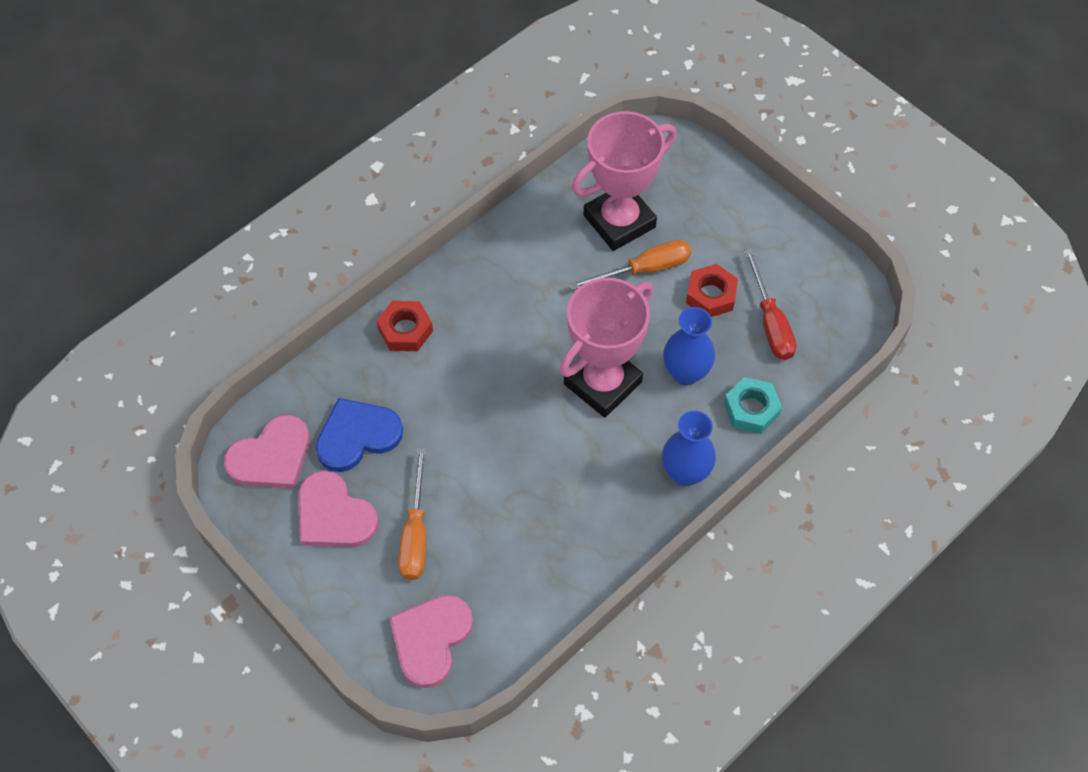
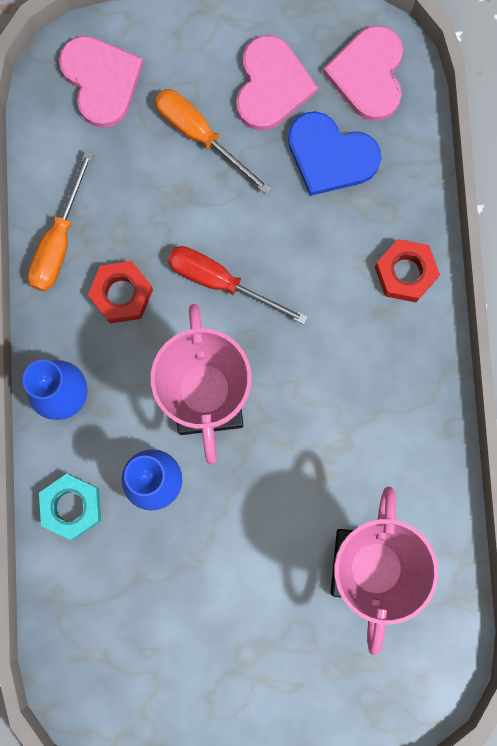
camera: 130 degrees right, 20 degrees up
(334, 515) = (271, 86): pink heart -> pink heart turned 105 degrees clockwise
(357, 436) = (330, 156): blue heart -> blue heart turned 105 degrees clockwise
(644, 269) = (292, 541): orange screwdriver -> orange screwdriver (59, 241)
(711, 295) = (213, 578): red nut -> red nut (121, 294)
(770, 322) = (139, 607): red screwdriver -> red screwdriver (221, 282)

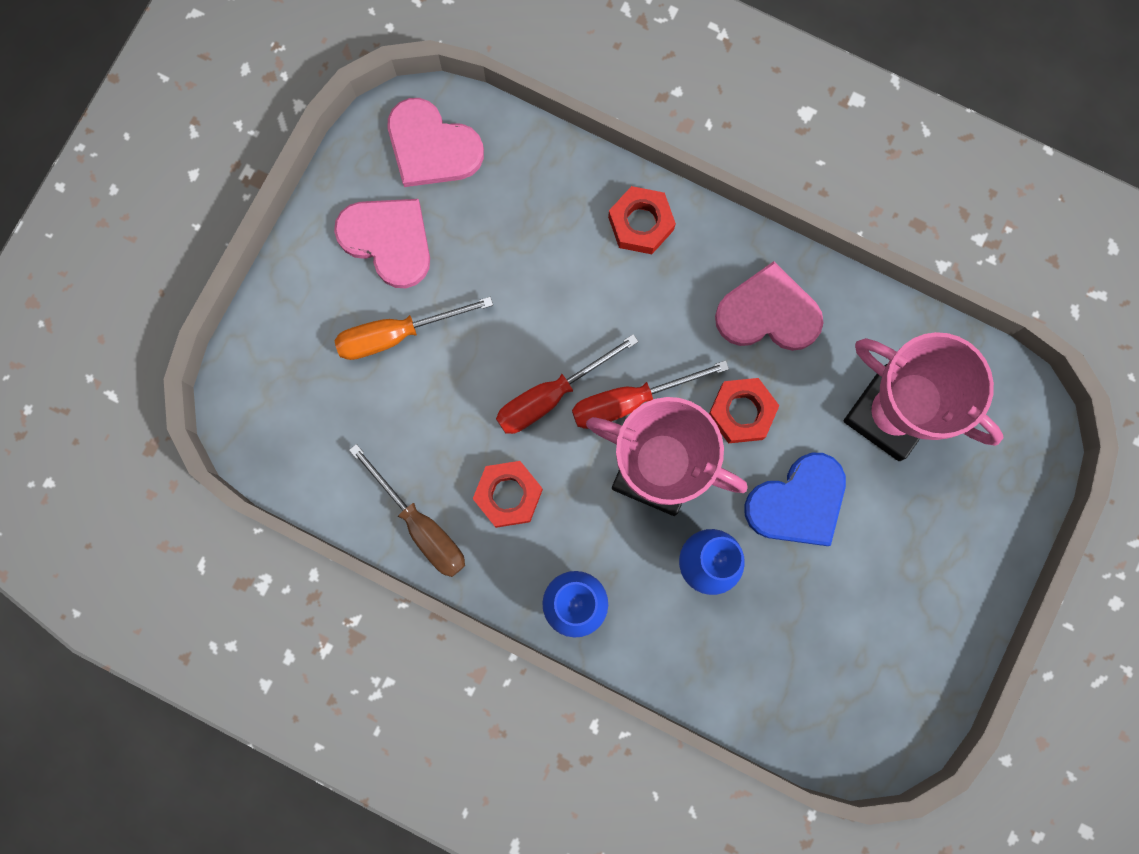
camera: 60 degrees left, 0 degrees up
(59, 241) = (420, 526): orange screwdriver -> brown screwdriver
(72, 507) = (686, 656): turquoise nut -> none
(101, 81) = (284, 397): pink heart -> pink heart (768, 313)
(253, 347) = (630, 401): none -> red screwdriver
(296, 441) = (741, 412): none -> red nut
(330, 156) = (489, 226): blue heart -> blue heart (798, 502)

